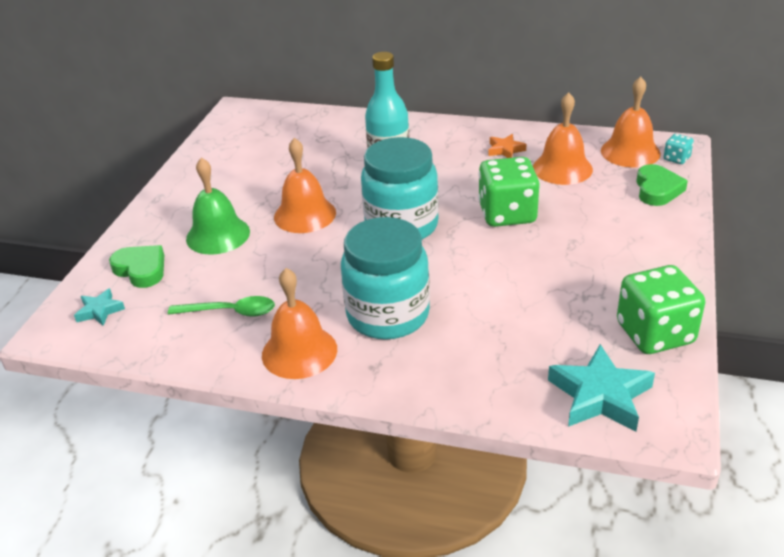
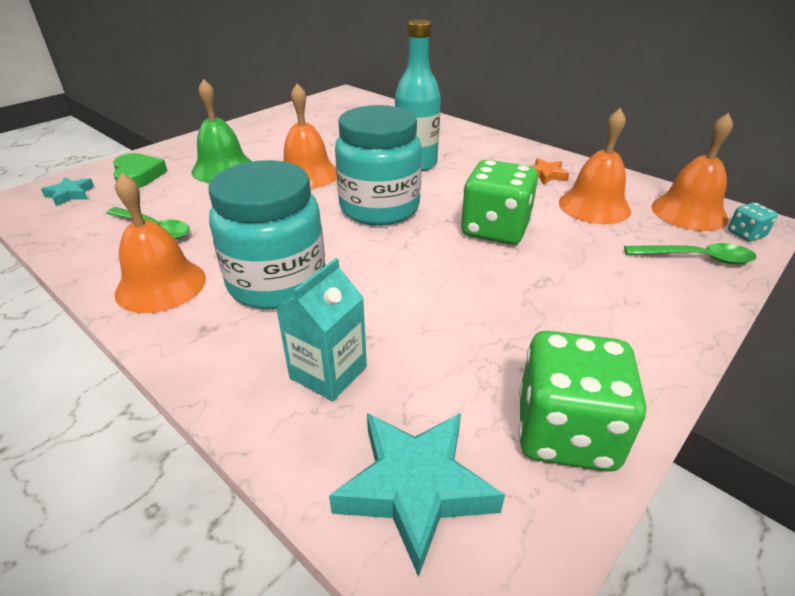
camera: 25 degrees right, 0 degrees up
(490, 358) = (328, 372): none -> turquoise carton
(657, 189) = (697, 258): green heart -> green spoon

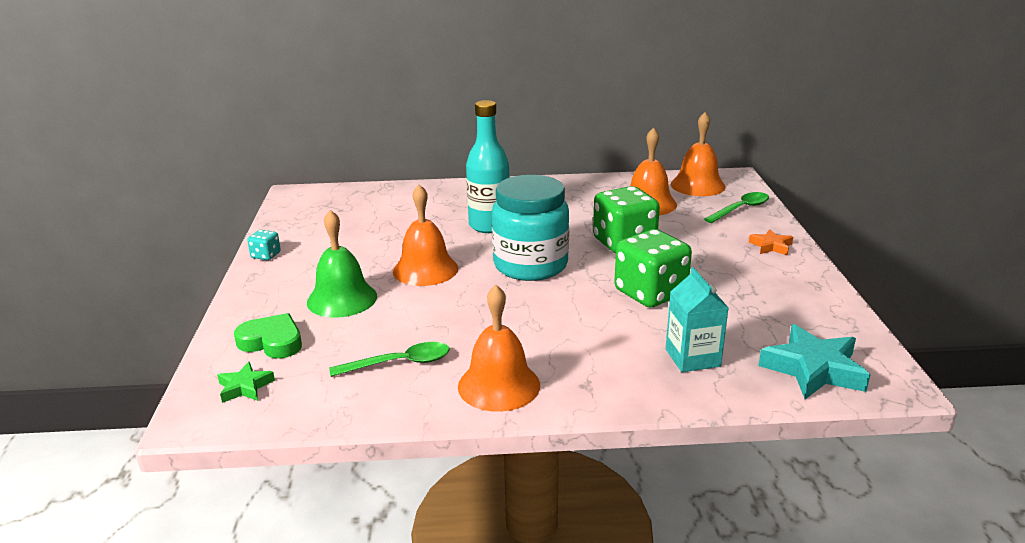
camera: 45 degrees left, 10 degrees down
(70, 194) = (245, 387): turquoise star -> green star
(277, 282) = (568, 339): turquoise jar -> none
(546, 175) = (587, 196): orange star -> orange star (771, 246)
(566, 432) = (822, 313): green dice -> green dice (650, 293)
(746, 234) = (740, 185): turquoise dice -> turquoise dice (266, 255)

